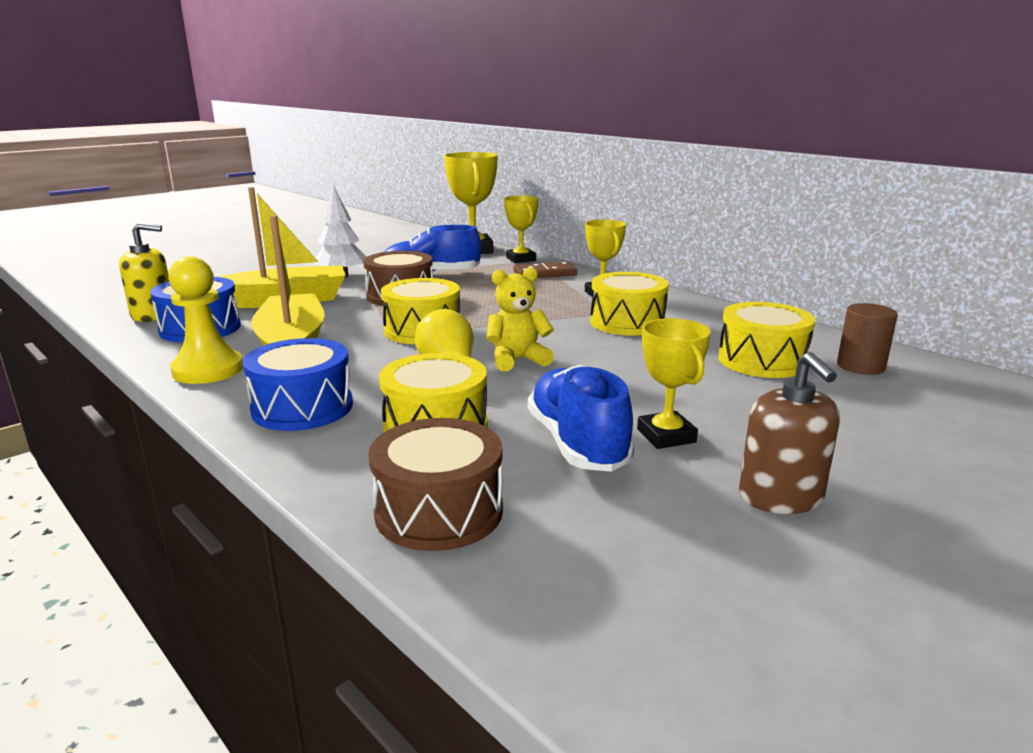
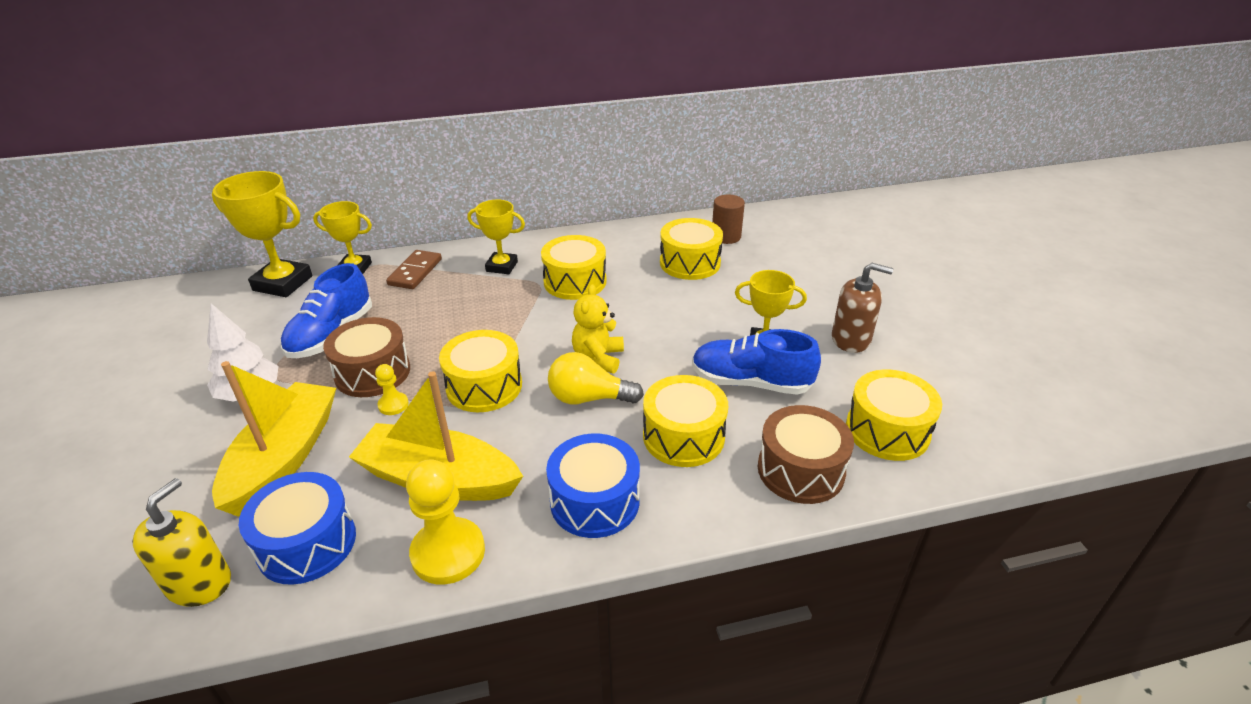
camera: 60 degrees left, 15 degrees up
(368, 311) = (393, 405): none -> yellow pawn
(593, 570) = (887, 430): none -> yellow drum

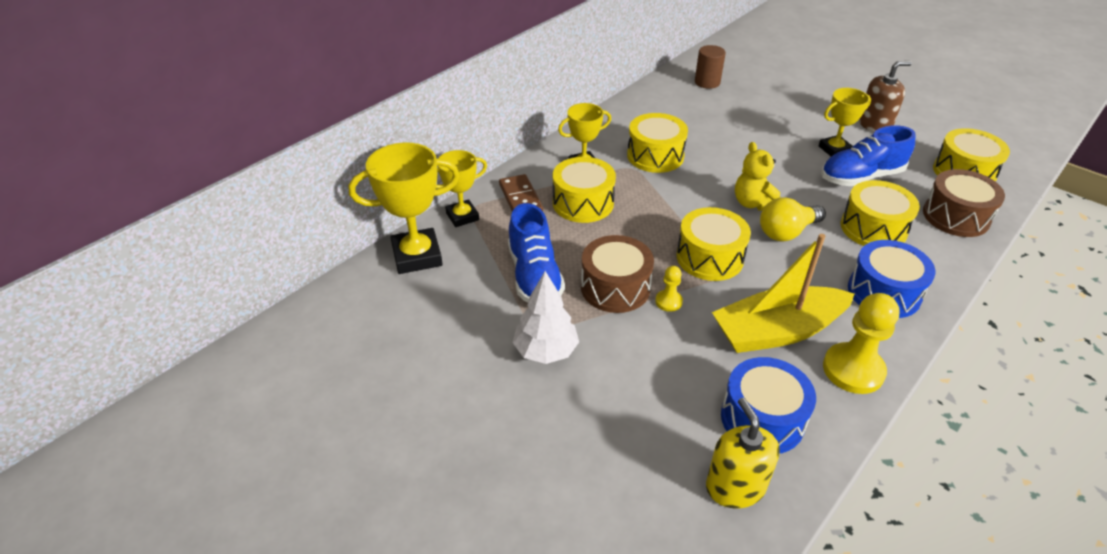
camera: 35 degrees left, 5 degrees up
(284, 458) = (652, 378): yellow boat -> none
(690, 263) = (711, 111): yellow drum -> yellow drum (583, 203)

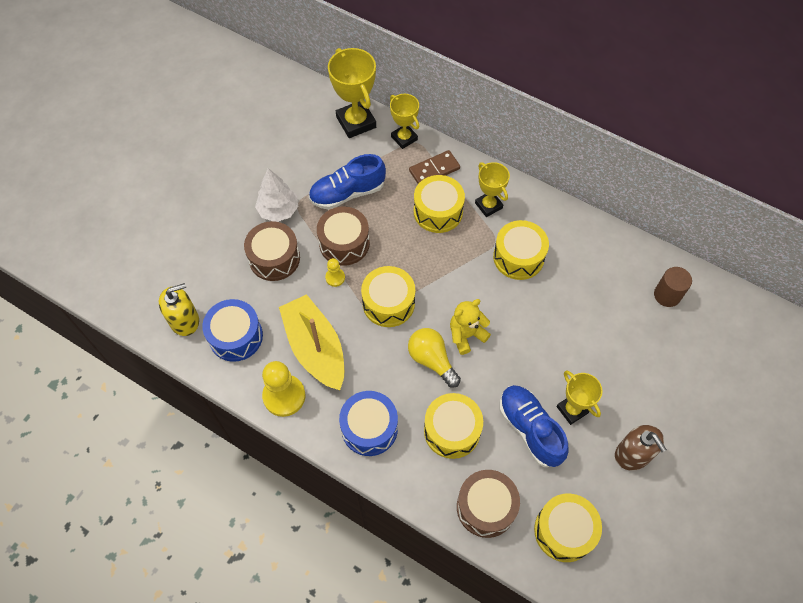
camera: 80 degrees right, 20 degrees up
(629, 362) = (274, 258): none -> brown drum

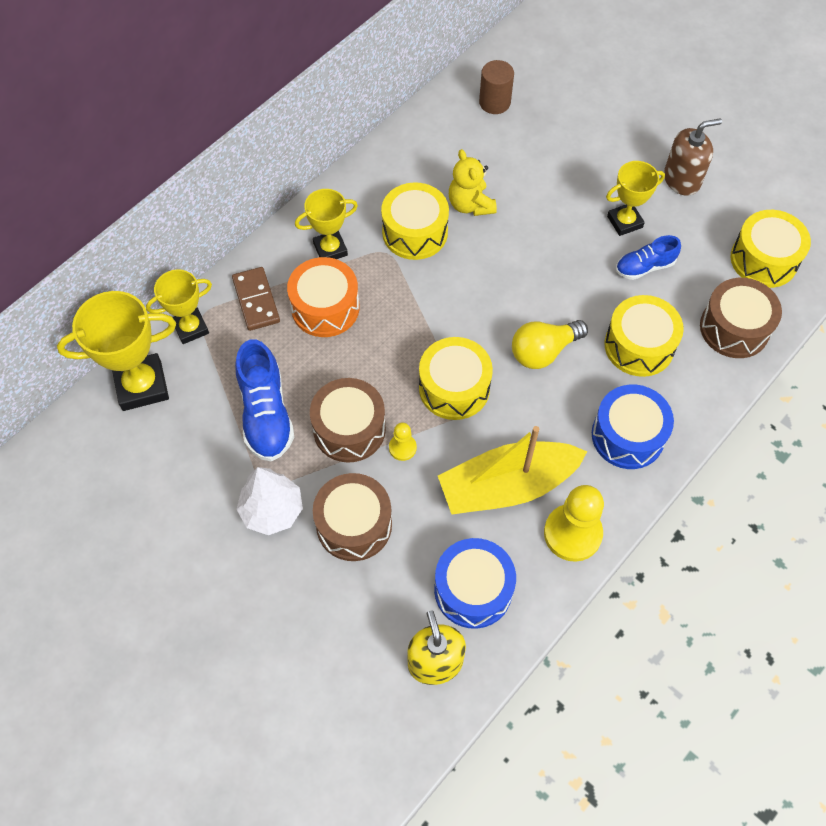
camera: 80 degrees left, 0 degrees up
(438, 211) = (325, 307): yellow drum -> orange drum
(466, 335) = (514, 308): yellow teddy bear -> yellow teddy bear (470, 205)
(530, 429) = (644, 267): blue shoe -> blue shoe, size x0.61

